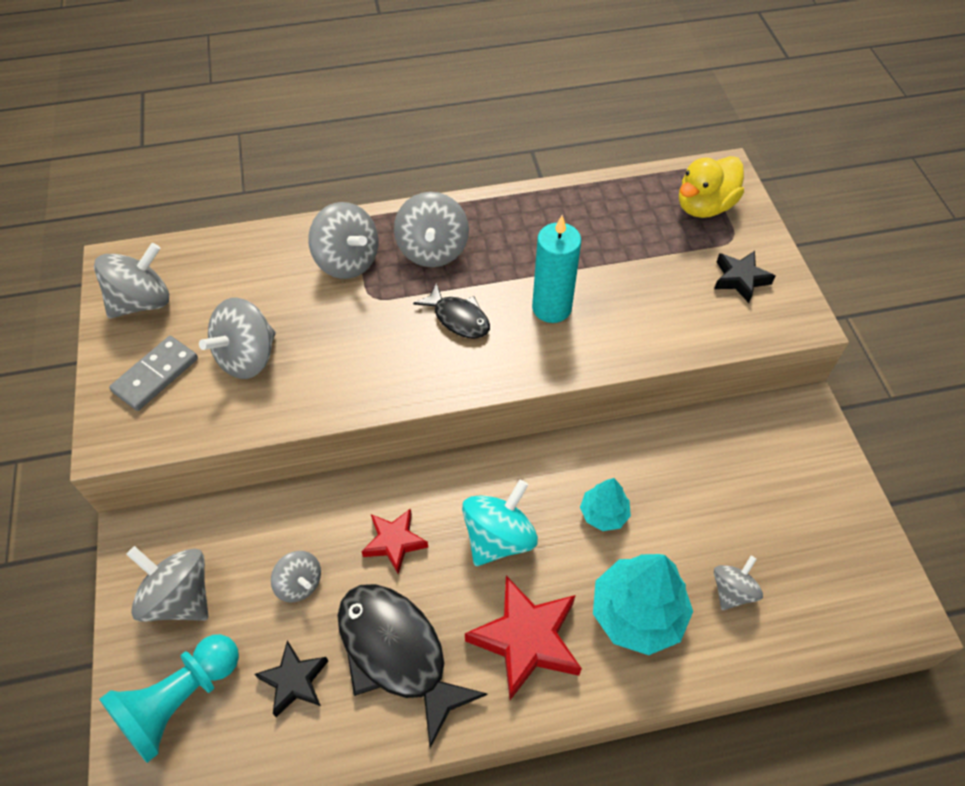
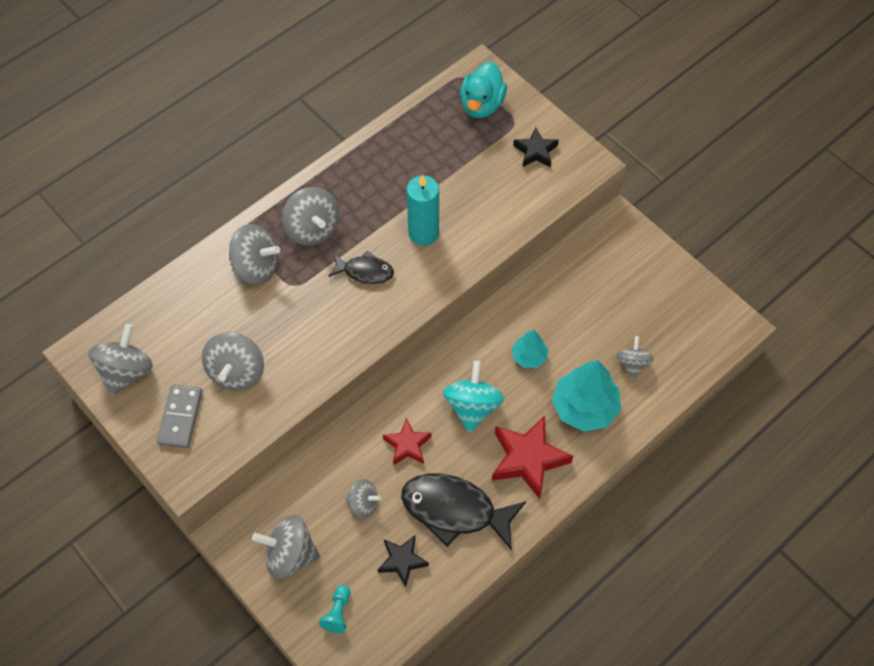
camera: 30 degrees left, 5 degrees up
(179, 700) = (338, 612): turquoise pawn -> turquoise pawn, size x0.50
(704, 206) = (481, 105): yellow duck -> turquoise duck

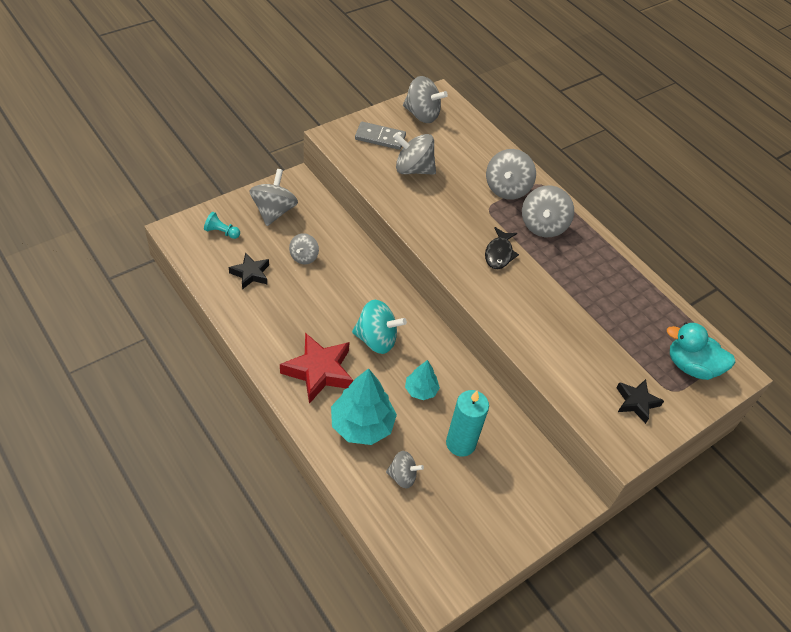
camera: 90 degrees right, 10 degrees down
(312, 229) = (543, 226): grey spinning top -> grey spinning top turned 45 degrees counterclockwise
(407, 445) = (348, 290): red star -> none
(423, 233) = (538, 298): turquoise candle -> turquoise candle (460, 443)
(455, 510) = (284, 313): black fish -> none

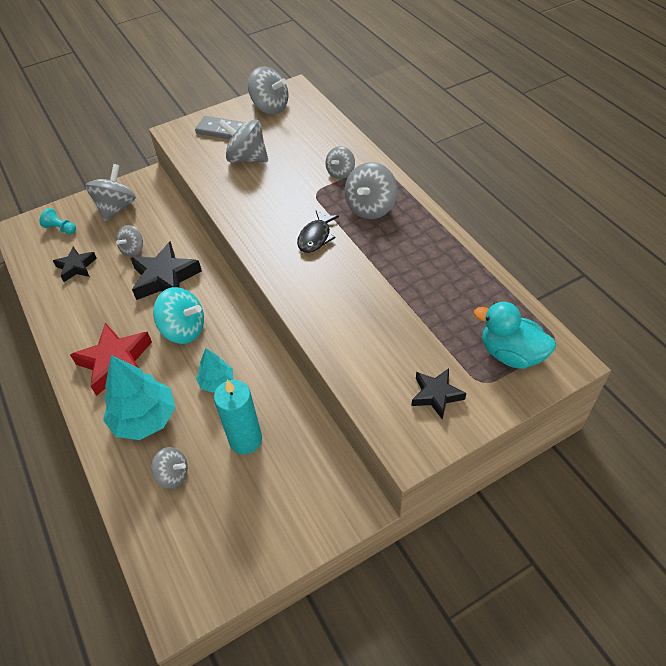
camera: 15 degrees right, 0 degrees up
(344, 287) = (165, 278): none -> black star
(507, 189) = (340, 173): grey spinning top -> grey spinning top, size x0.61

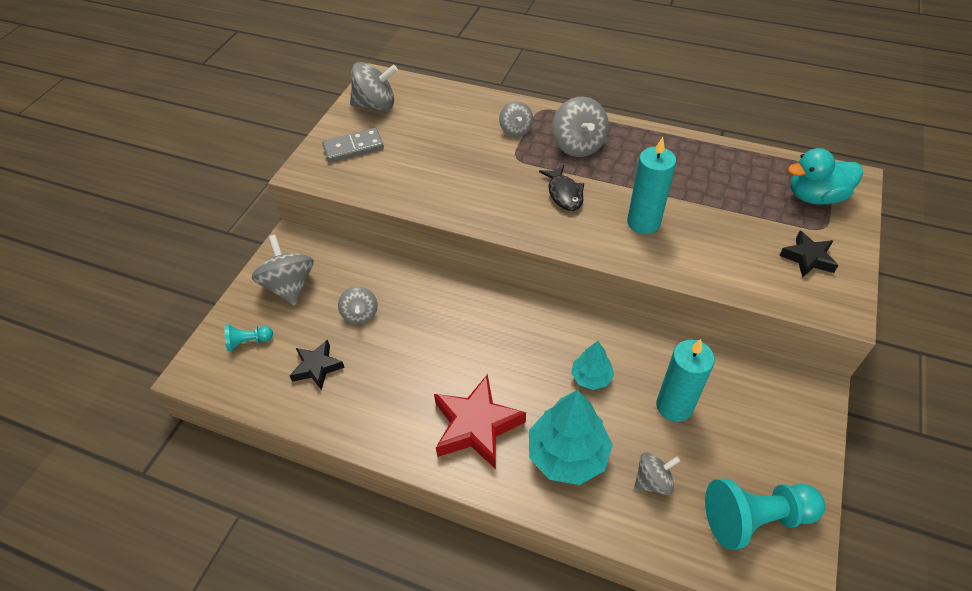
camera: 40 degrees left, 0 degrees up
(165, 278) = (427, 320): black star -> none
(184, 330) = (504, 353): turquoise spinning top -> none
(205, 550) = (755, 518): none -> turquoise pawn
(247, 158) = (412, 160): grey spinning top -> none
(344, 291) = (643, 223): none -> turquoise candle

